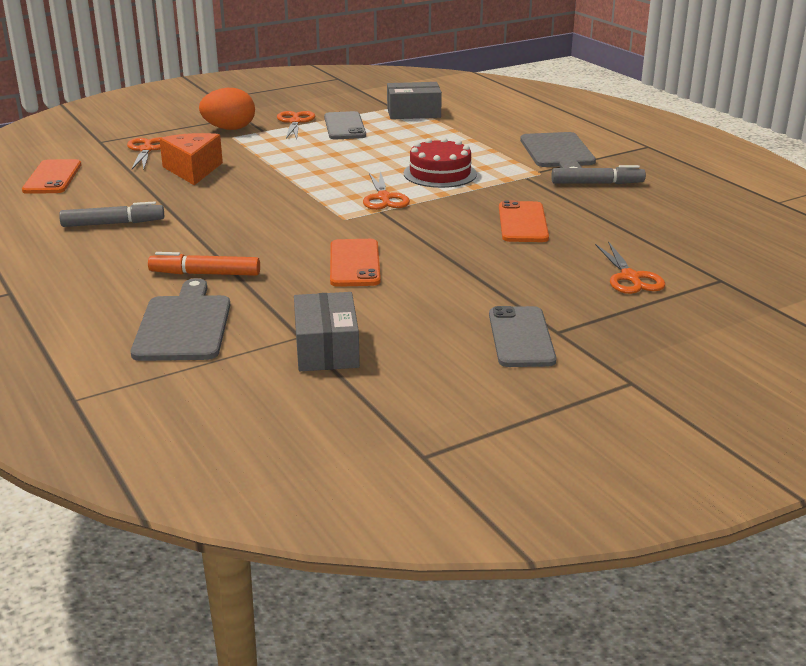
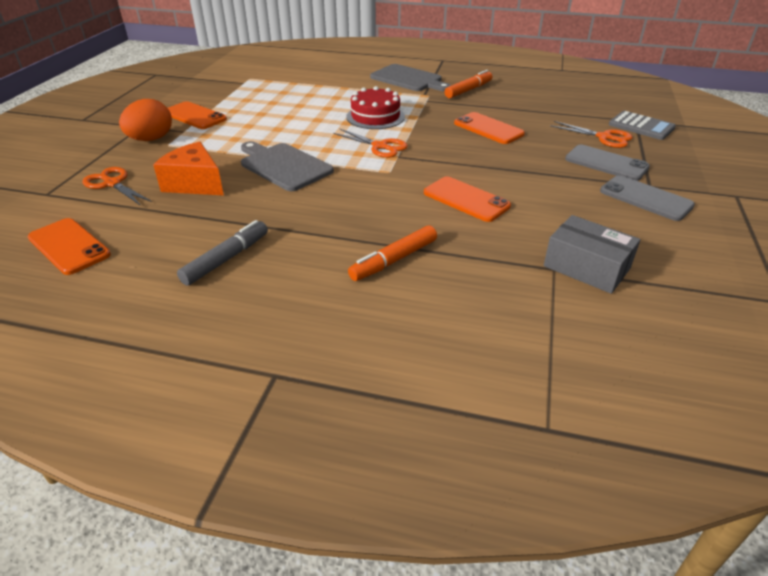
camera: 45 degrees left, 10 degrees up
(184, 325) = (473, 309): grey cutting board -> grey cutting board (284, 166)
(295, 122) = (195, 116): orange scissors -> orange phone
(344, 126) = (240, 107): grey phone -> grey phone (606, 163)
(413, 112) = (266, 82): grey box -> none
(597, 183) = (468, 90): grey marker -> orange marker
(710, 287) = (641, 126): none -> grey calculator

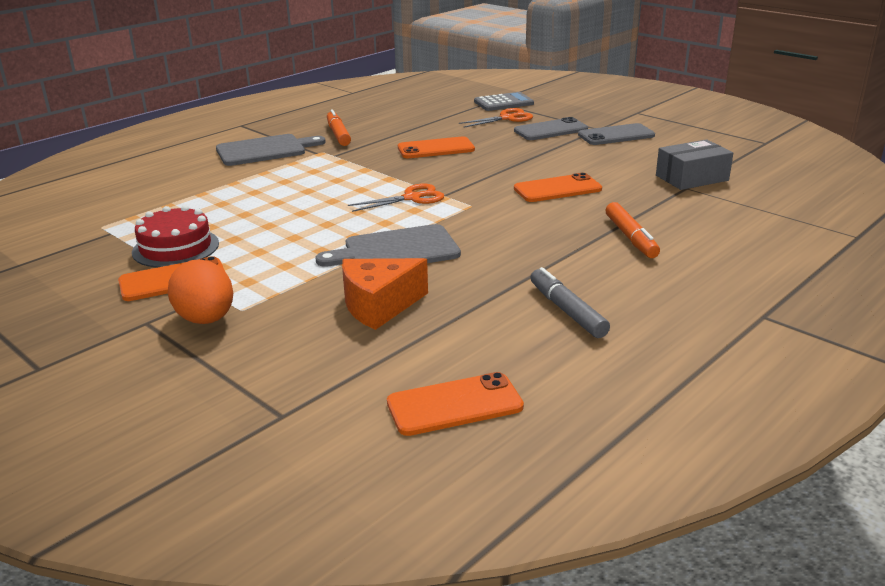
camera: 60 degrees left, 10 degrees down
(112, 183) = (312, 361): orange scissors -> none
(375, 116) = (338, 185): red cake -> red cake (176, 248)

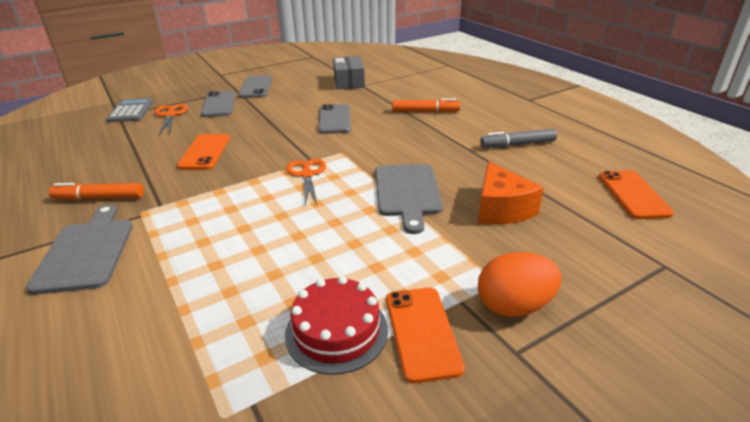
camera: 75 degrees left, 5 degrees up
(557, 189) = (334, 119): orange phone -> grey phone

